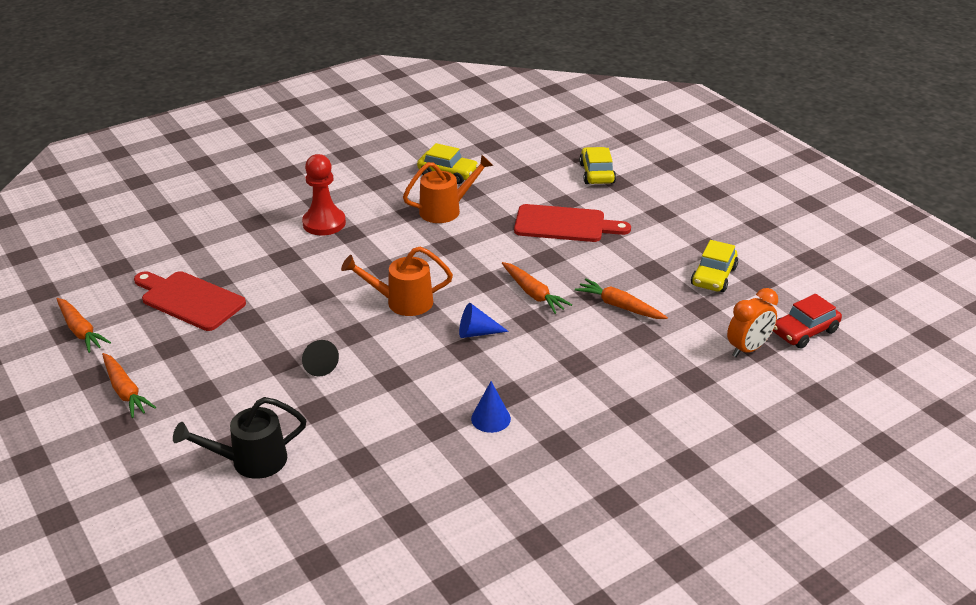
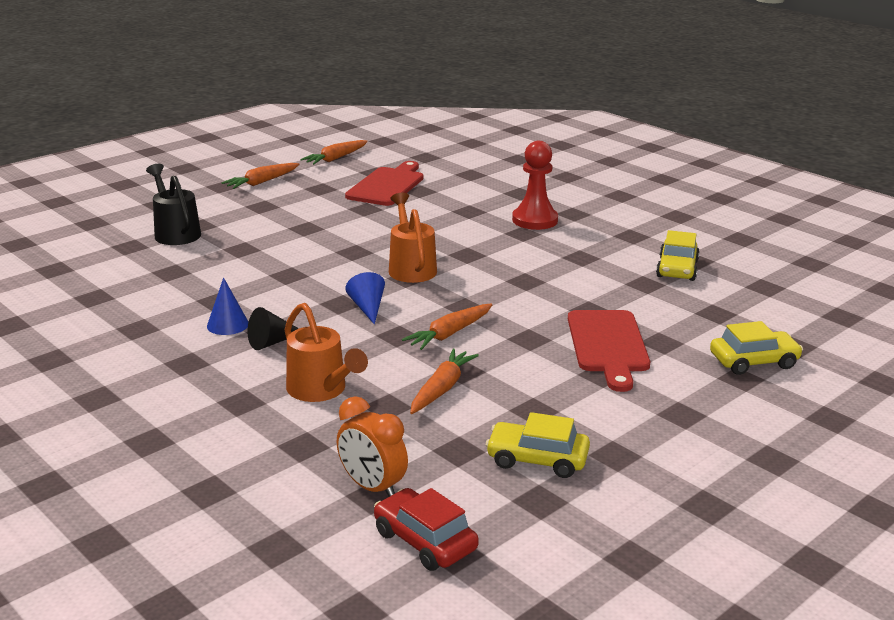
camera: 80 degrees right, 10 degrees down
(318, 364) = (304, 242): black cone -> black cone (272, 342)
(446, 210) = (597, 274): orange watering can -> orange watering can (321, 390)

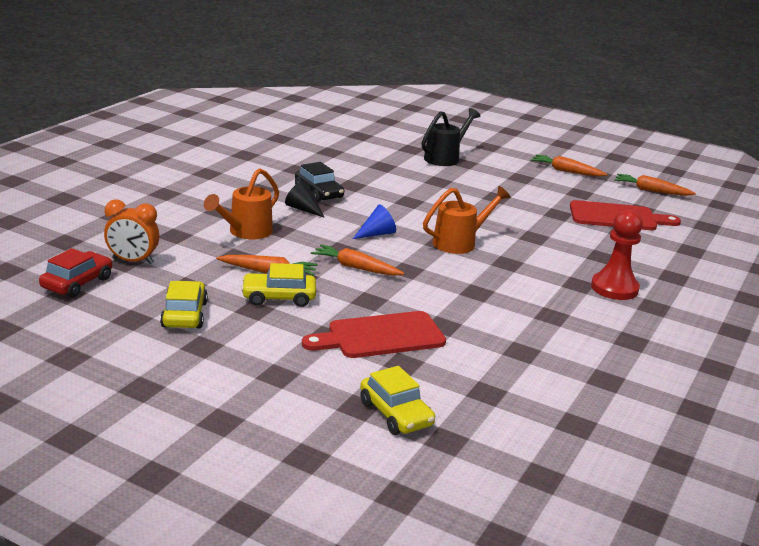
camera: 70 degrees right, 0 degrees up
(227, 325) = (319, 193): blue cone -> black car
(372, 487) = (133, 261): orange clock -> orange clock turned 105 degrees counterclockwise
(677, 269) = (573, 369): yellow car -> yellow car (279, 297)

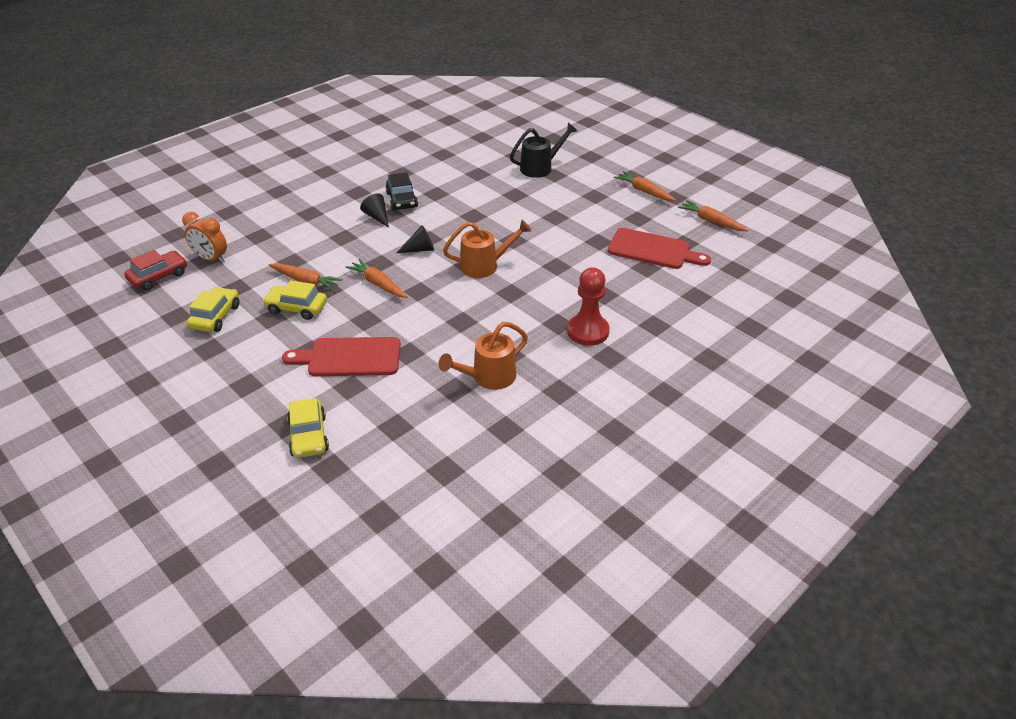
camera: 20 degrees right, 15 degrees up
(246, 232) = (315, 237): orange watering can -> orange watering can (488, 377)
(376, 234) = (420, 249): blue cone -> black cone

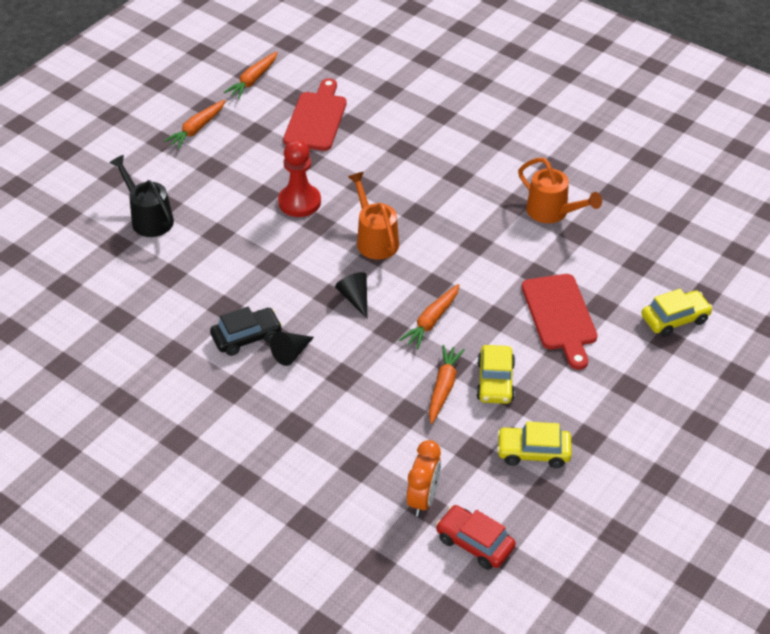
camera: 100 degrees left, 5 degrees up
(588, 331) = (464, 155): red pawn -> red pawn (299, 202)

